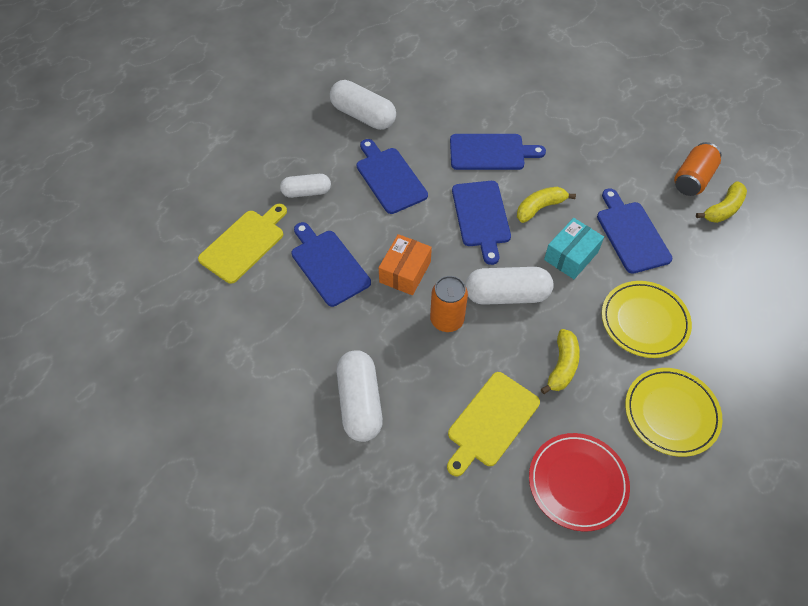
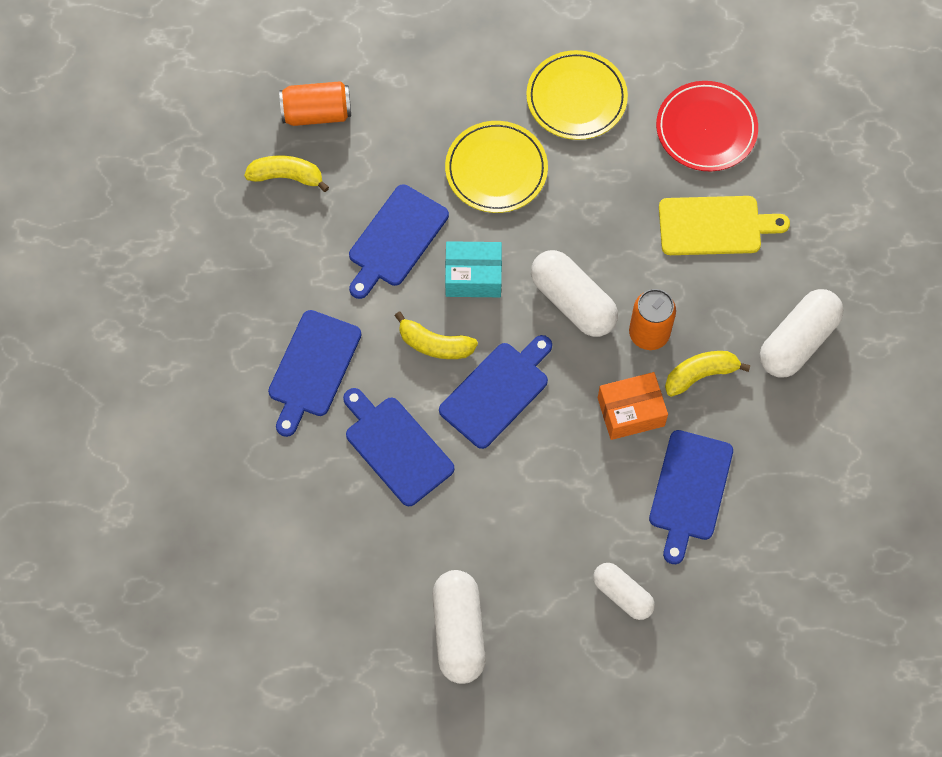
camera: 130 degrees left, 10 degrees up
(244, 244) = (742, 596): yellow cutting board -> none
(389, 178) = (526, 524): blue cutting board -> blue cutting board (312, 368)
(562, 366) = (607, 206): yellow banana -> yellow banana (700, 375)
(692, 179) = (265, 226): orange can -> orange can (317, 113)

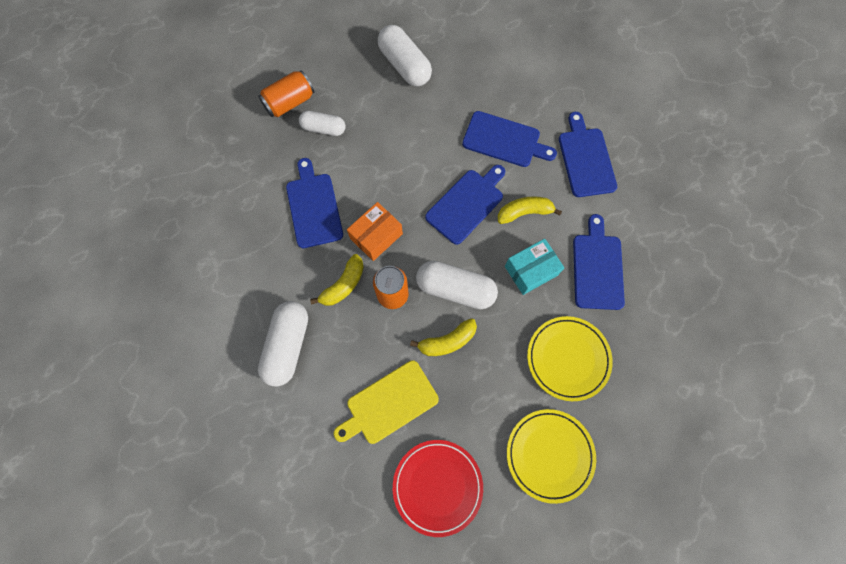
camera: 150 degrees right, 5 degrees up
(286, 176) = (699, 271): yellow banana -> yellow banana (447, 341)
(317, 113) = (717, 330): orange can -> orange can (290, 102)
(497, 392) = (467, 204): blue cutting board -> blue cutting board turned 150 degrees counterclockwise

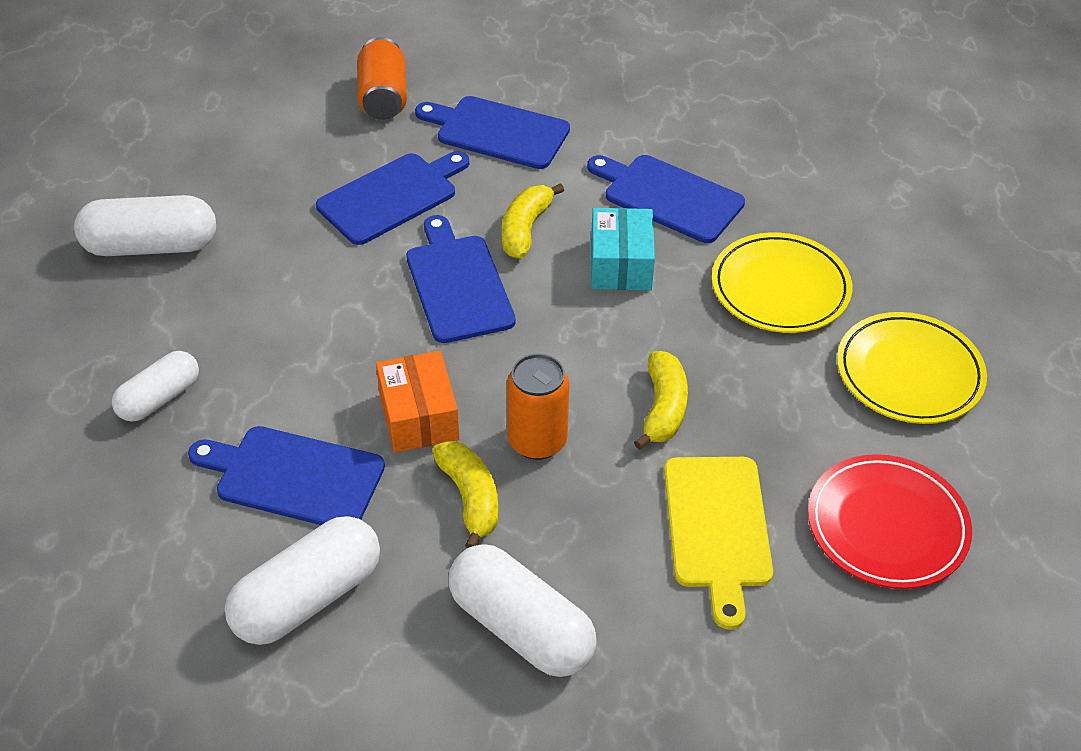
camera: 60 degrees left, 25 degrees down
(290, 102) = (61, 423): orange can -> orange can (383, 98)
(455, 289) = (586, 360): white capsule -> white capsule (308, 598)

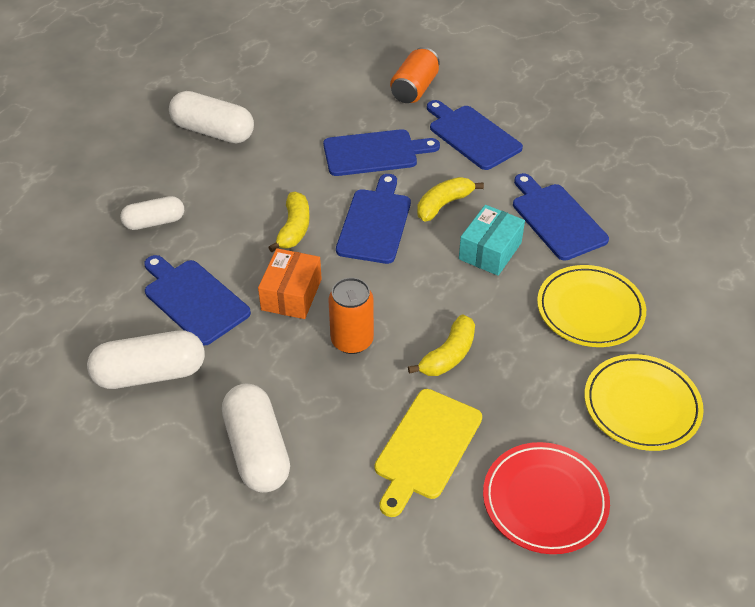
camera: 30 degrees right, 0 degrees up
(470, 498) = (285, 357): yellow banana -> yellow banana (294, 228)

